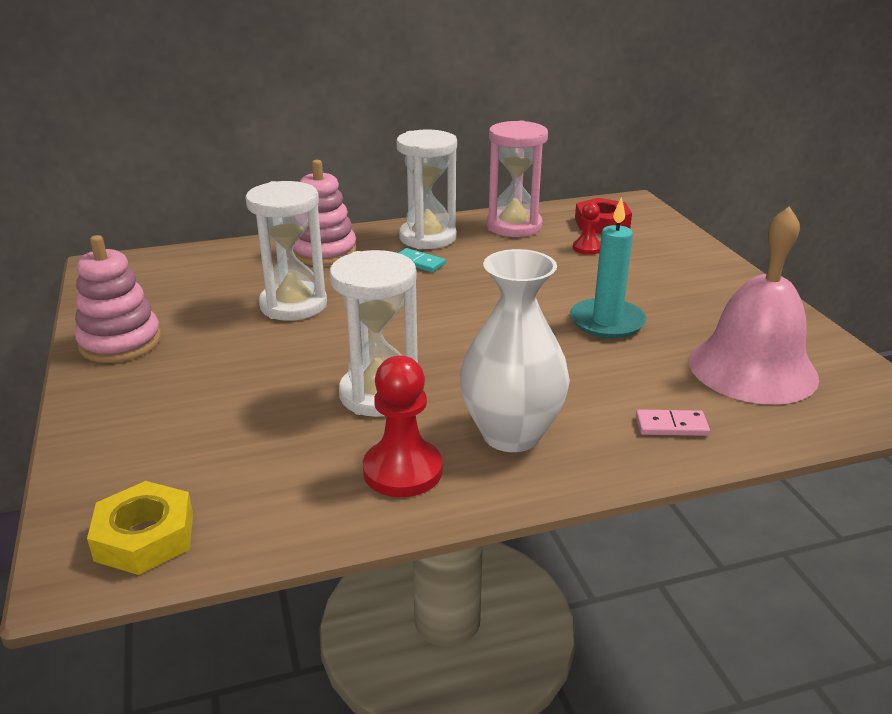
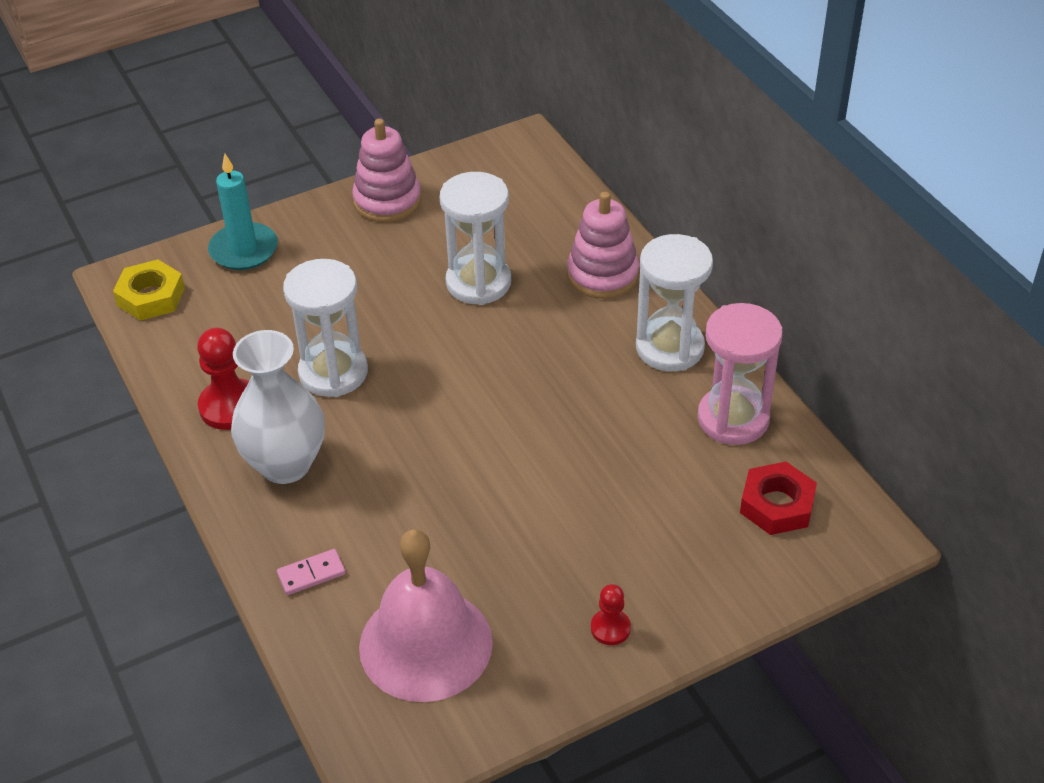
camera: 80 degrees right, 15 degrees up
(419, 262) = (600, 352): turquoise domino -> none
(587, 248) = (690, 494): red pawn -> red pawn (610, 628)
(607, 322) = (500, 520): turquoise candle -> turquoise candle (244, 250)
(671, 426) = (311, 574): pink domino -> pink domino turned 75 degrees clockwise

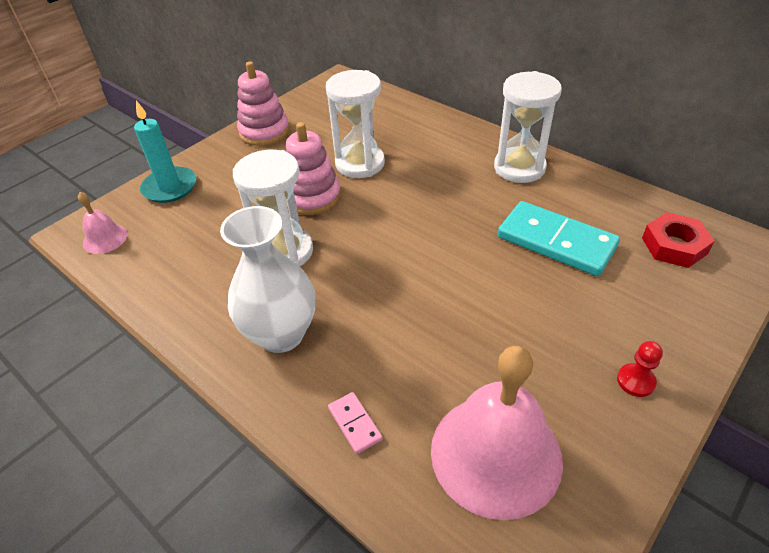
camera: 20 degrees left, 0 degrees up
(151, 297) = (105, 238): yellow nut -> pink bell
(230, 406) = (210, 302): red pawn -> none
(311, 574) = (354, 424): pink domino -> pink domino turned 75 degrees counterclockwise
(602, 275) = (442, 138): pink stacking toy -> pink stacking toy (312, 197)
(642, 456) = (556, 242): none -> turquoise domino
(733, 419) = (596, 199): pink hourglass -> none

